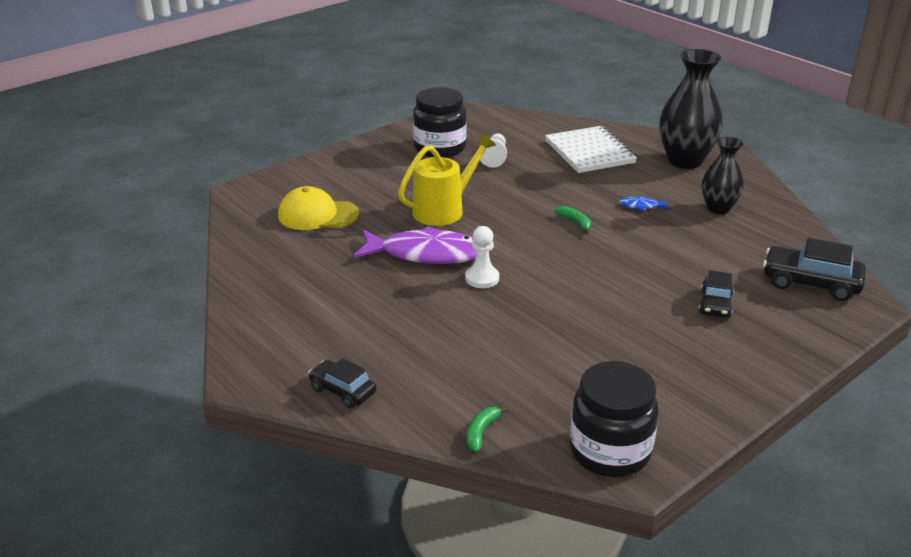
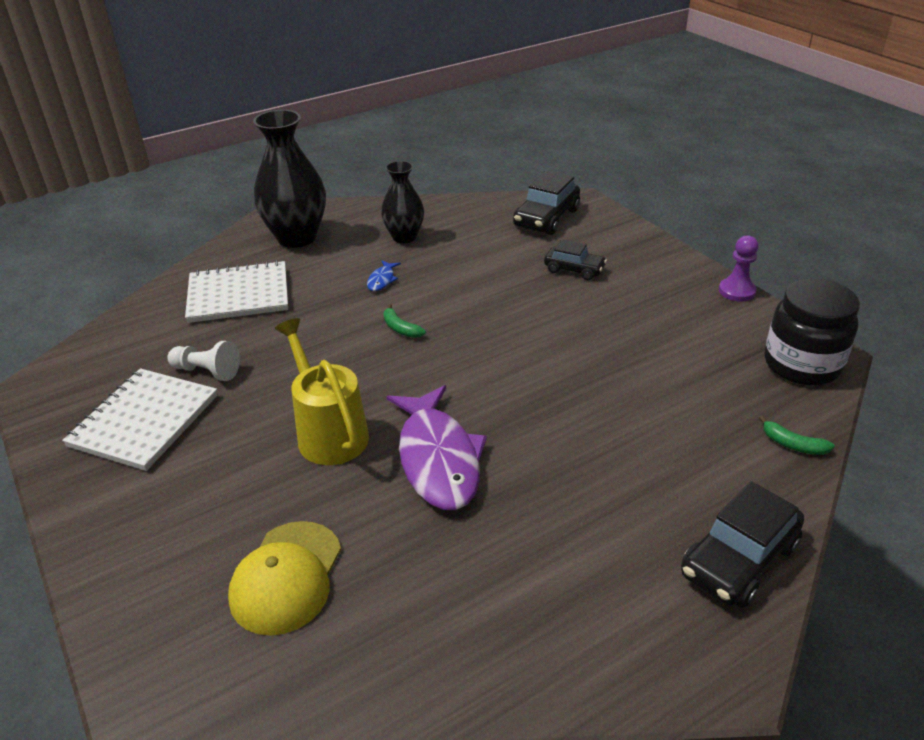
camera: 80 degrees left, 5 degrees up
(342, 391) = (739, 559): black car -> black car, size x1.60
(426, 254) = (438, 459): purple fish -> purple fish turned 150 degrees clockwise
(440, 148) = (144, 421): black jar -> white notebook
(482, 278) = (505, 414): white pawn -> none
(575, 222) = (400, 328): green banana -> green banana turned 105 degrees counterclockwise
(733, 414) = (736, 291): none -> purple pawn

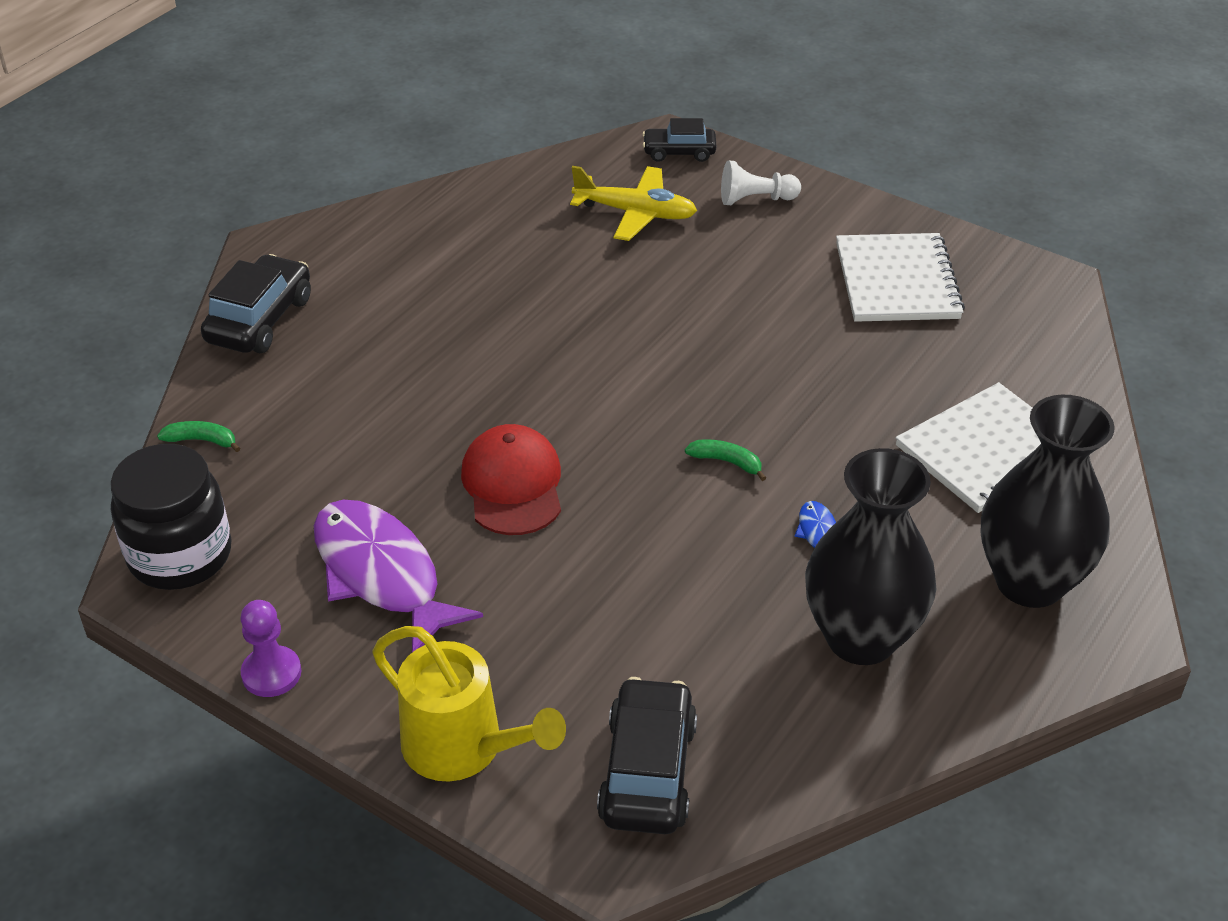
camera: 155 degrees right, 5 degrees up
(207, 371) = (898, 344): white pawn -> white pawn (755, 199)
(286, 577) = (635, 213): yellow cap -> yellow plane
(328, 432) = (702, 321): yellow watering can -> yellow watering can (464, 748)
(404, 237) = (861, 638): black vase -> black vase, size x1.63
(438, 459) = (573, 327): purple fish -> purple fish (382, 574)
(552, 350) = (513, 485): none -> red cap
(574, 270) = (542, 645): black car -> black car (679, 152)

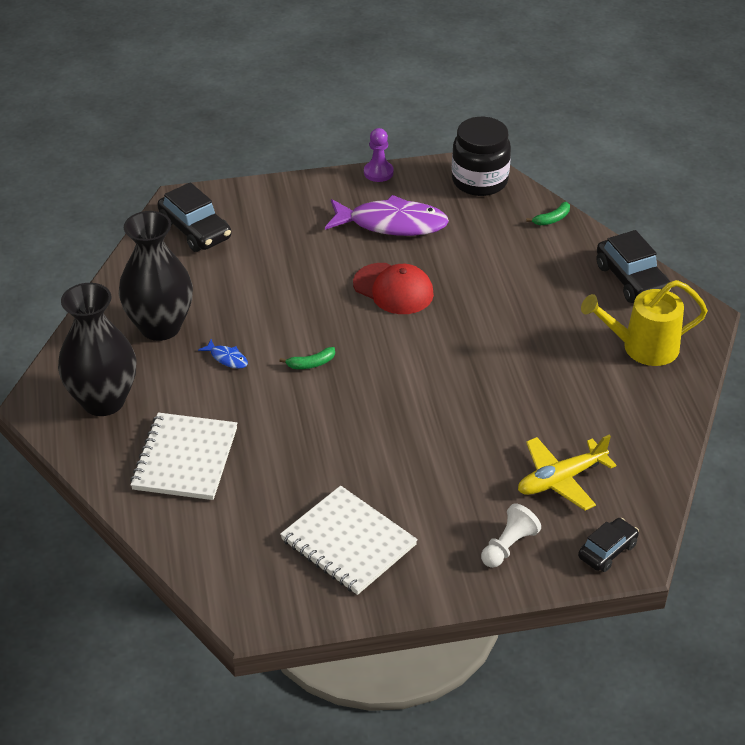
camera: 135 degrees right, 0 degrees up
(464, 748) = (273, 196): yellow watering can -> yellow watering can (642, 348)

